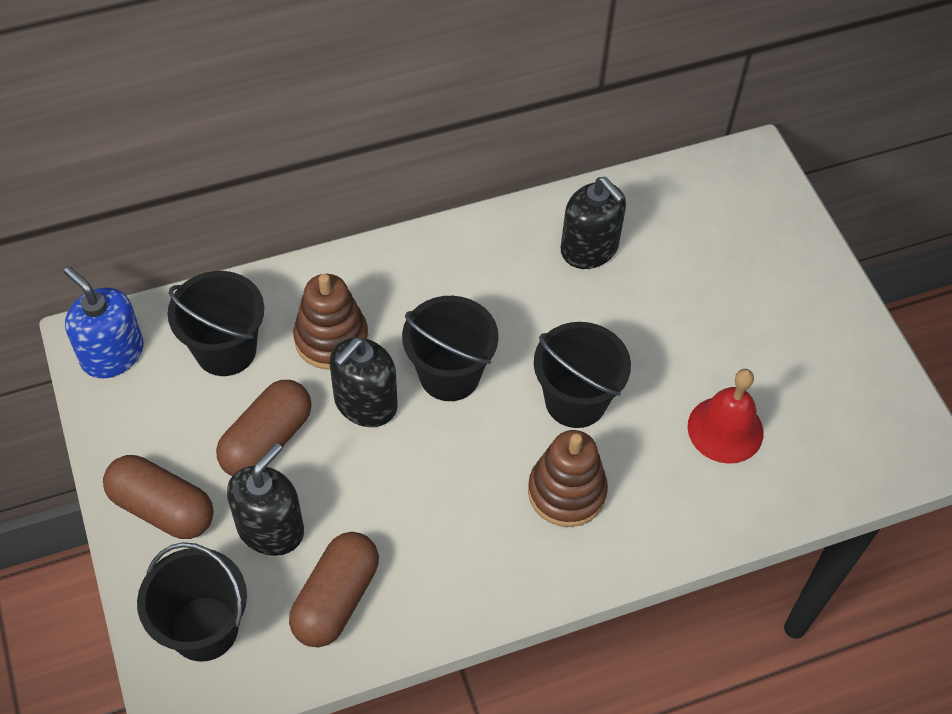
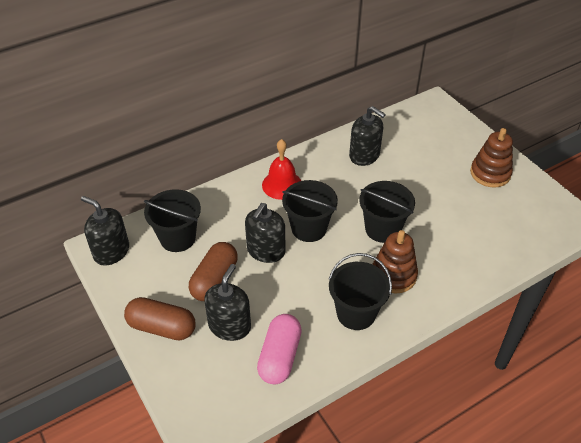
camera: 10 degrees left, 10 degrees down
(112, 354) = (111, 251): blue soap dispenser -> black soap dispenser
(204, 628) = (205, 389): black bucket -> black bucket (356, 313)
(331, 339) = (237, 222): brown stacking toy -> brown stacking toy (490, 173)
(336, 599) = (280, 357): brown capsule -> pink capsule
(725, 429) = (468, 228): red bell -> red bell (282, 185)

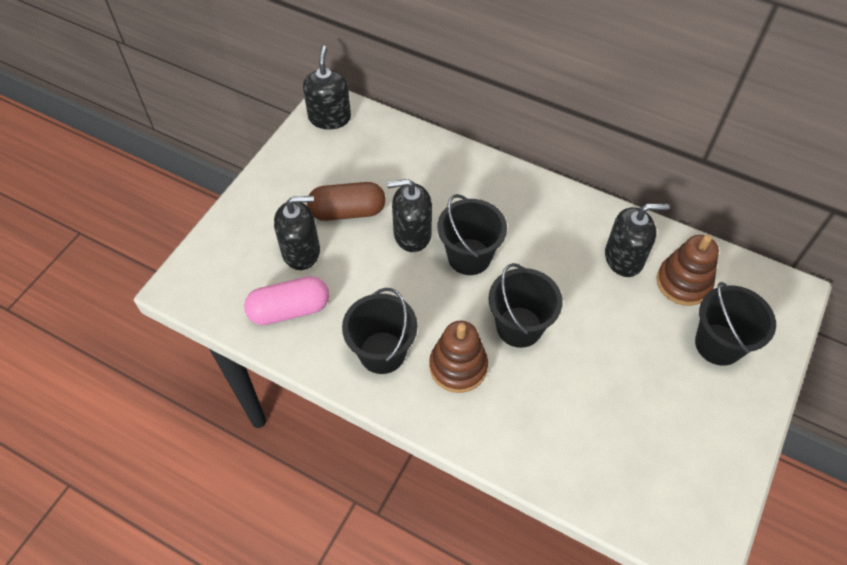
camera: 60 degrees right, 10 degrees up
(162, 327) = (269, 201): brown capsule -> none
(177, 238) = (379, 156): black bucket -> black bucket (718, 344)
(282, 185) = (514, 203): red bell -> none
(364, 155) = (624, 258): black soap dispenser -> black soap dispenser turned 105 degrees counterclockwise
(490, 173) = (707, 409): brown stacking toy -> brown stacking toy (683, 282)

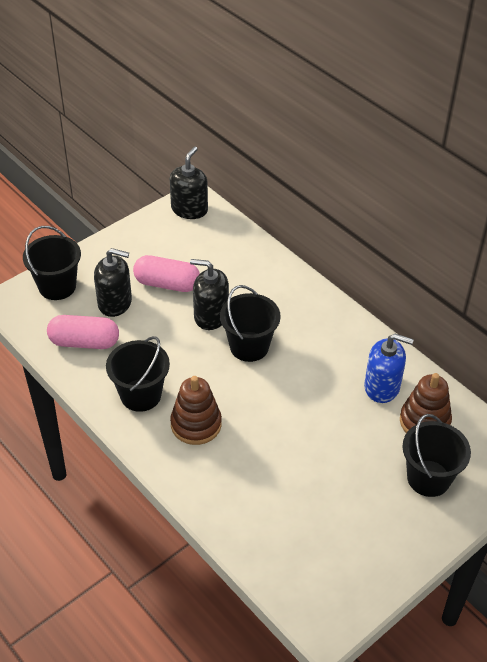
camera: 20 degrees right, 10 degrees down
(347, 211) = (167, 284): brown capsule -> pink capsule
(519, 327) = (262, 411): black bucket -> black bucket (57, 286)
(624, 258) = (382, 387): black soap dispenser -> blue soap dispenser

